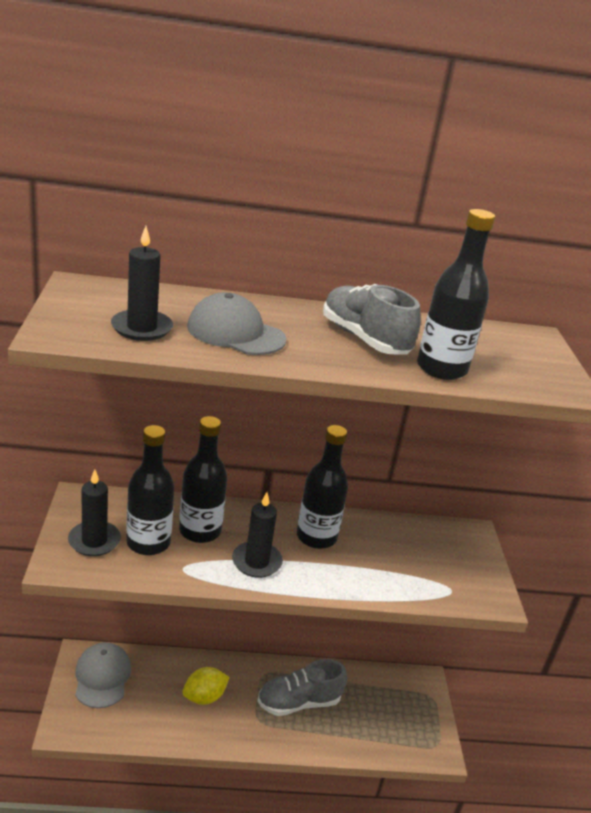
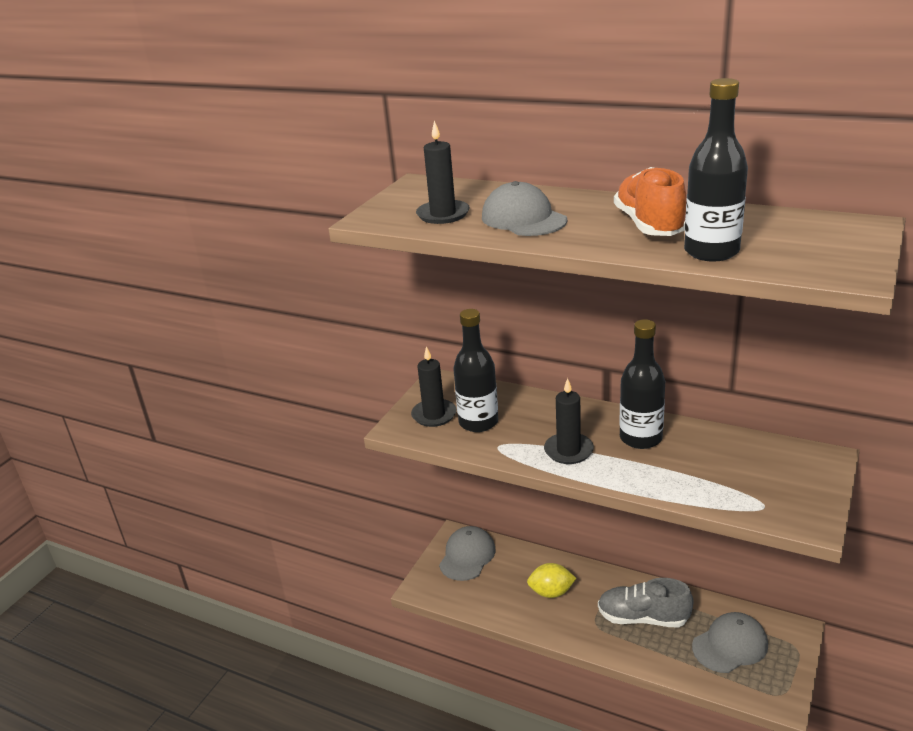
camera: 35 degrees right, 0 degrees up
(200, 531) = (529, 419): black bottle -> none
(364, 339) = (649, 225): grey shoe -> orange shoe
(381, 709) = (730, 645): none -> grey cap

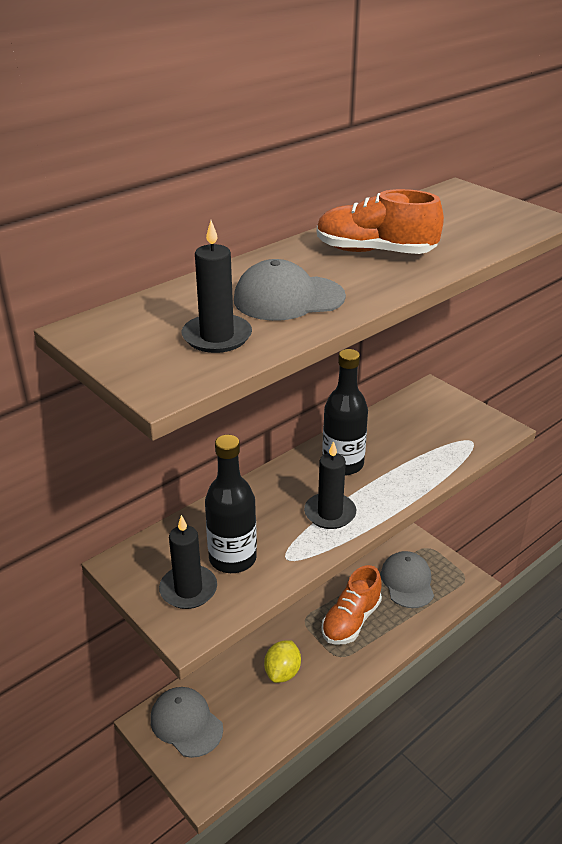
camera: 70 degrees left, 5 degrees up
(643, 618) = (351, 620): grey shoe -> orange shoe
(711, 252) = (457, 246): black bottle -> none

